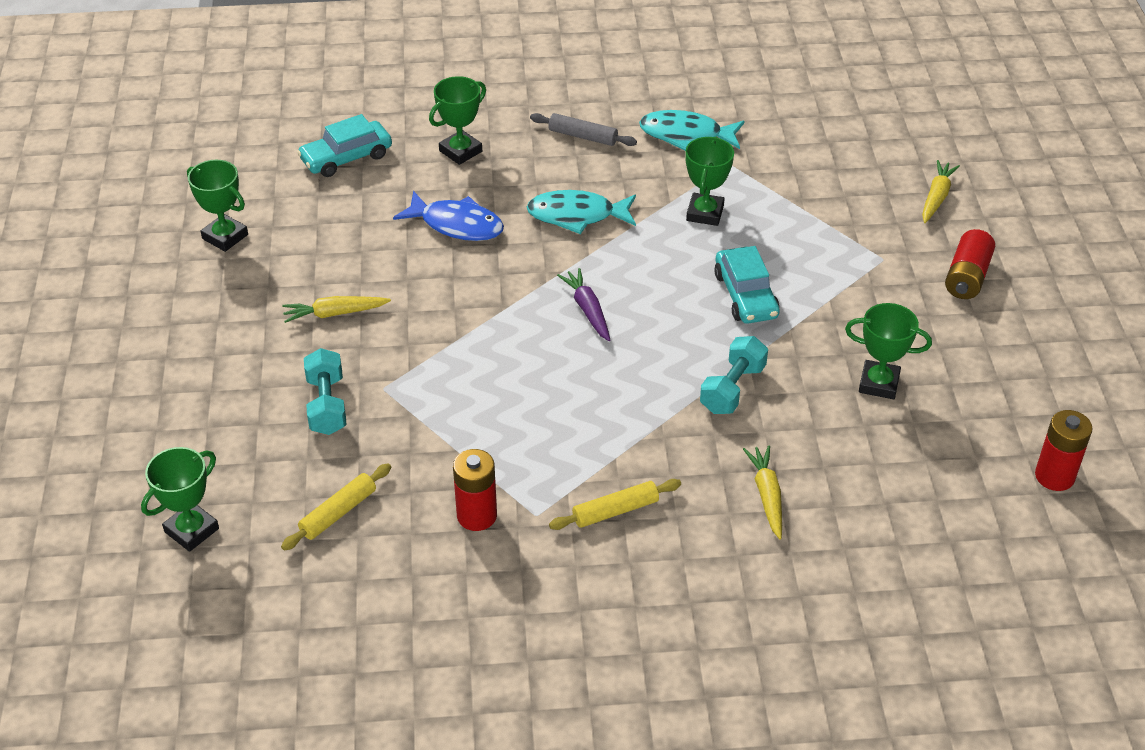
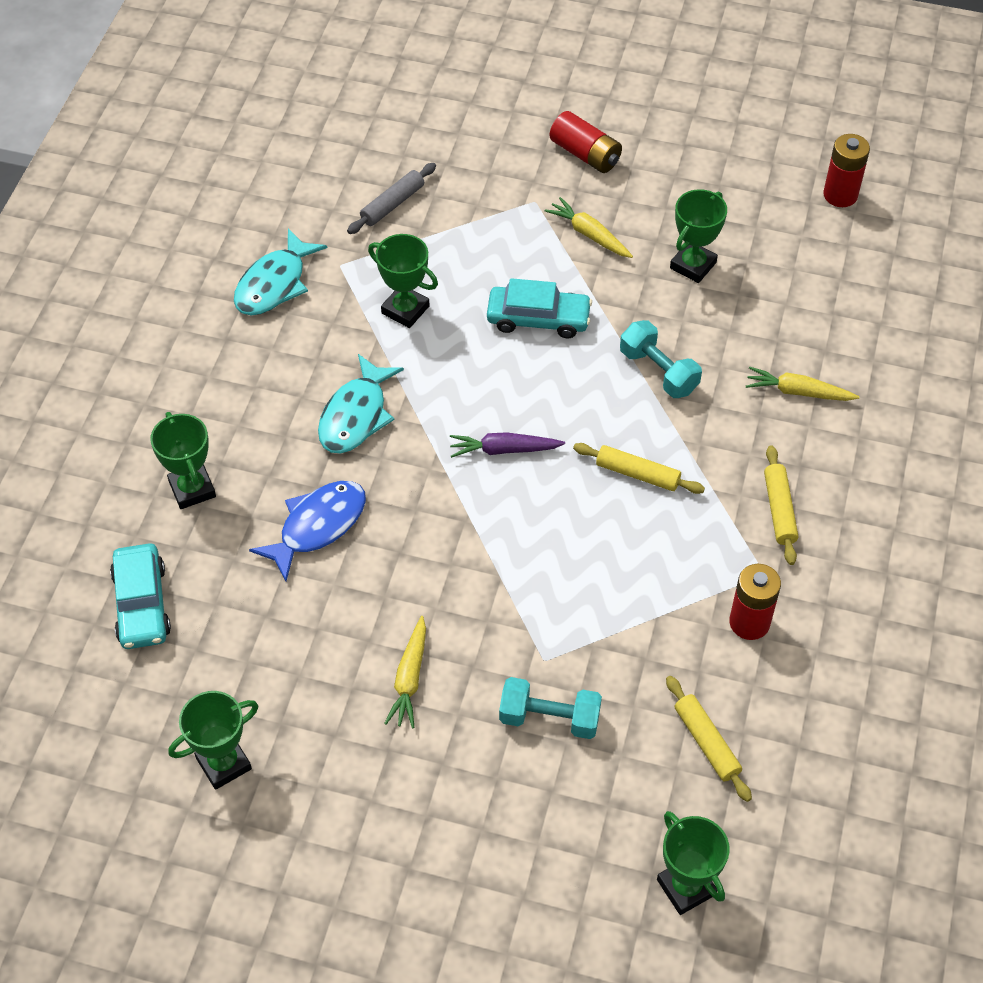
camera: 70 degrees left, 10 degrees up
(583, 136) = (228, 371): grey rolling pin -> grey rolling pin (392, 204)
(606, 401) = (637, 474): none -> yellow rolling pin
(936, 197) = (469, 132): yellow carrot -> yellow carrot (589, 234)

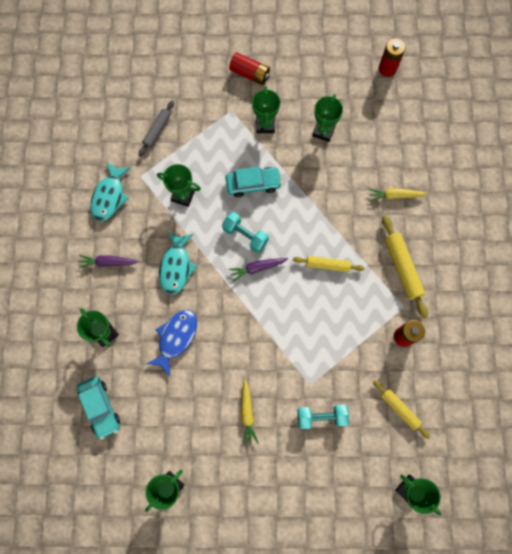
camera: 15 degrees left, 20 degrees up
(237, 382) = (108, 262): none -> purple carrot
(589, 234) = (265, 125): yellow carrot -> green trophy
(658, 371) = (322, 201): turquoise dumbbell -> turquoise dumbbell (245, 235)
(779, 509) = (402, 268): yellow rolling pin -> yellow rolling pin, size x1.54

